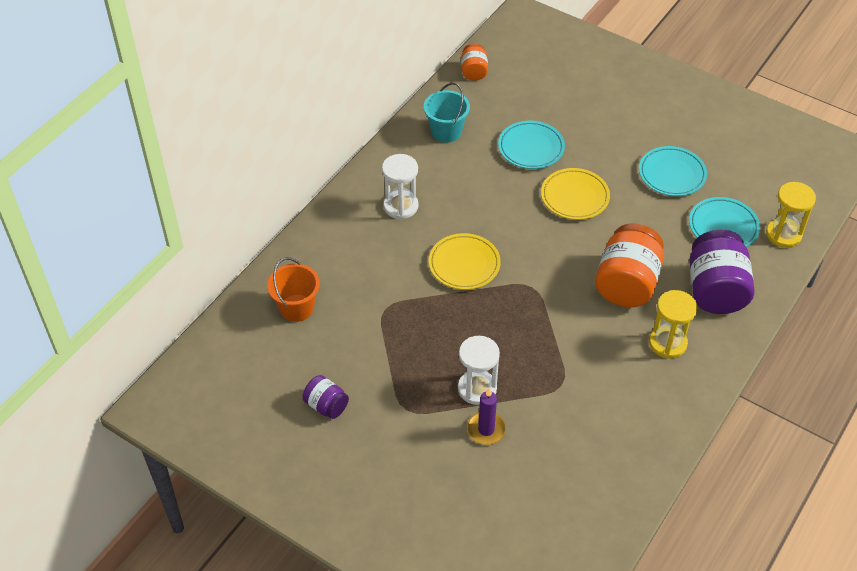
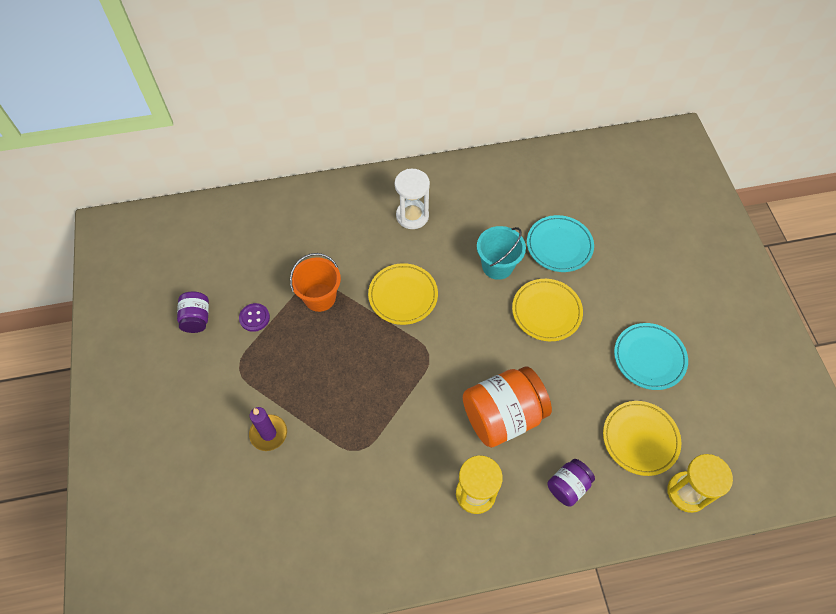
camera: 45 degrees right, 10 degrees up
(296, 308) = (261, 233): orange bucket -> orange bucket (320, 297)
(372, 368) = (254, 318): none -> purple button
(446, 131) = (511, 184): turquoise bucket -> turquoise bucket (497, 266)
(474, 71) = (587, 153): orange jar -> none
(477, 388) = (299, 397): white hourglass -> none
(715, 290) = (568, 486): purple jar -> purple jar, size x0.51
(723, 227) = (640, 439): turquoise plate -> yellow plate

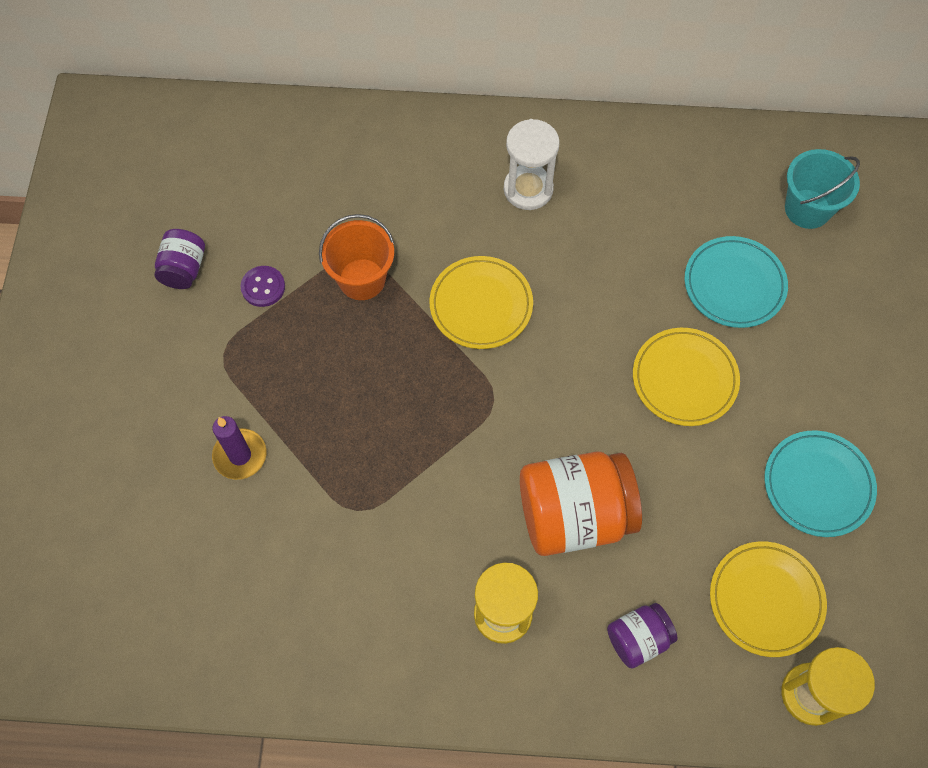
camera: 15 degrees right, 5 degrees up
(497, 266) = (632, 293): turquoise bucket -> turquoise bucket (807, 209)

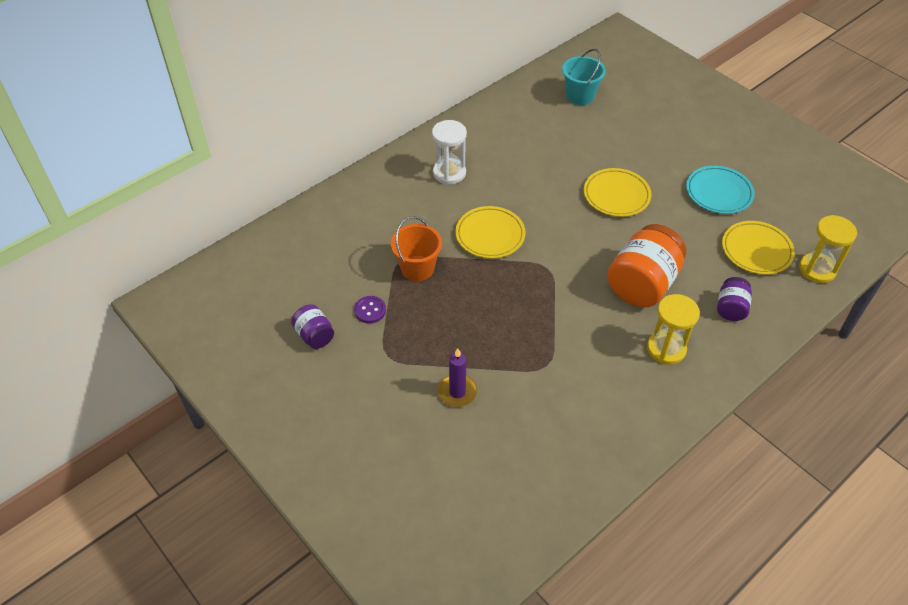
camera: 45 degrees left, 15 degrees down
(734, 285) = (588, 145): turquoise plate -> none

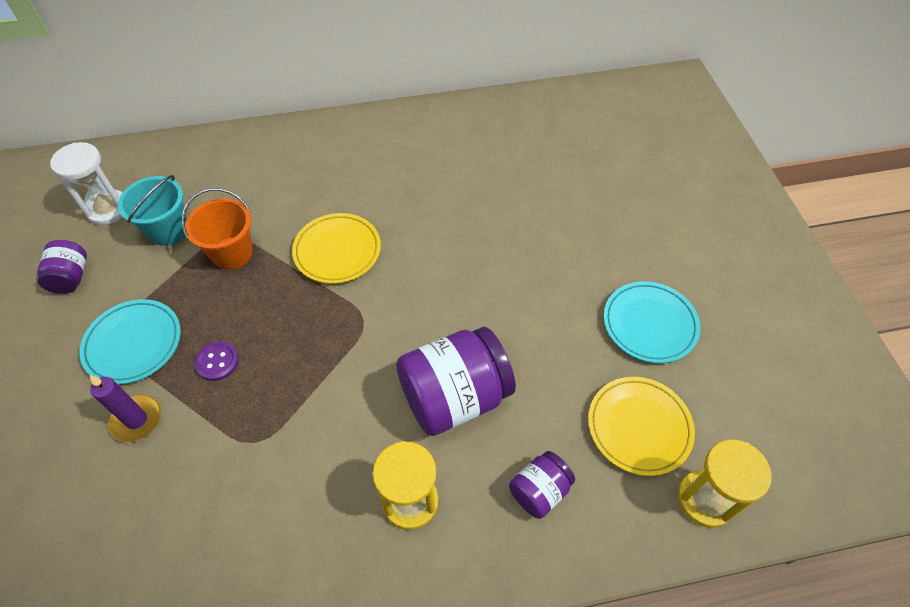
camera: 30 degrees right, 5 degrees up
(370, 310) = (145, 277): purple button -> purple button (217, 362)
(407, 352) = (133, 343): none -> turquoise plate
(449, 173) = (359, 163): white hourglass -> white hourglass (108, 209)
(580, 96) = (574, 135): turquoise bucket -> turquoise bucket (168, 230)
(616, 195) = (518, 269): yellow plate -> none
(642, 284) = (454, 397): orange jar -> purple jar

